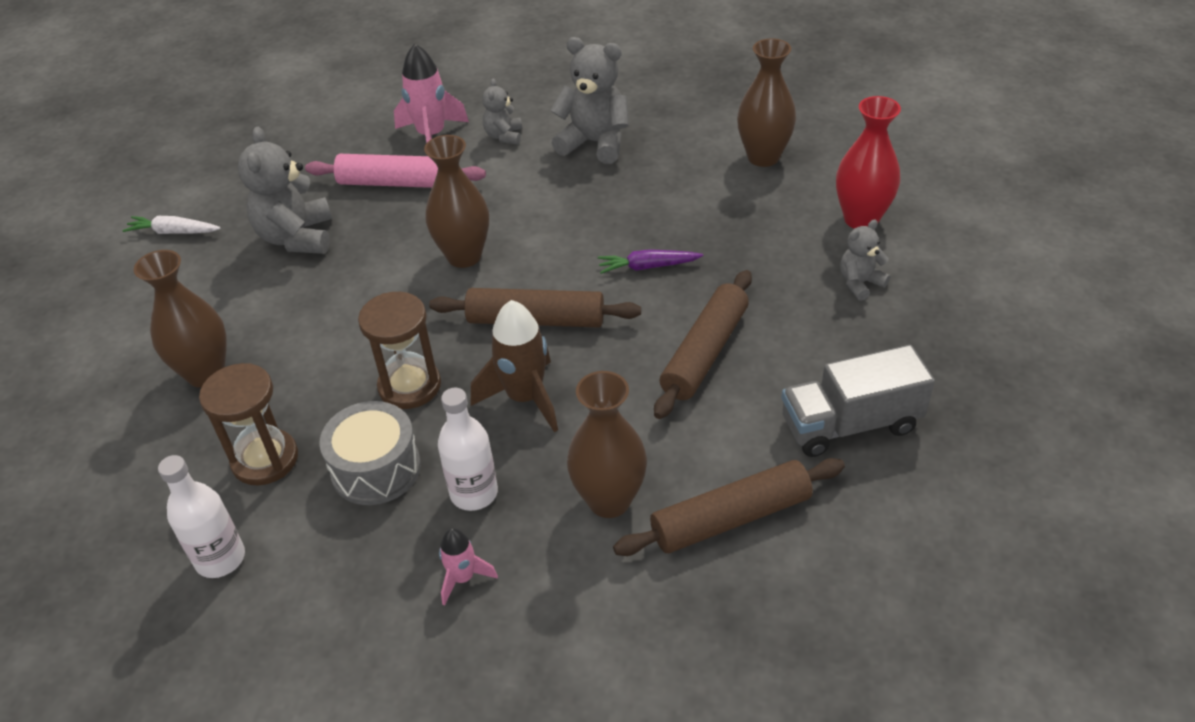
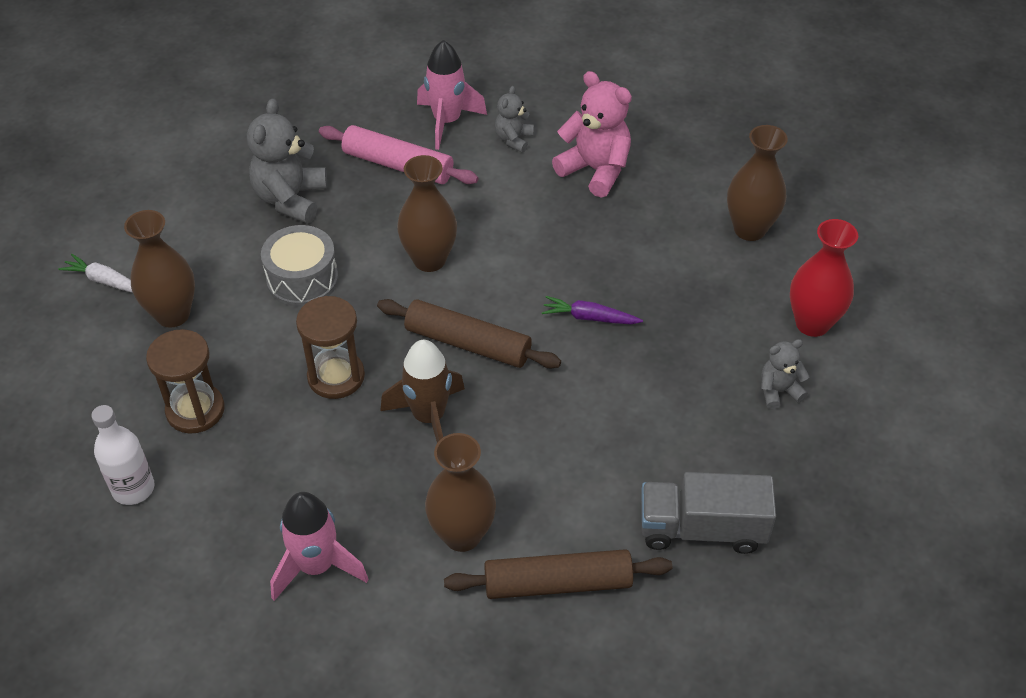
camera: 15 degrees right, 5 degrees up
(173, 232) = (188, 164): white carrot -> white carrot (105, 281)
(376, 468) = (281, 446): grey drum -> grey drum (302, 279)
(463, 578) = (316, 566): pink rocket -> pink rocket, size x1.83
(474, 493) = (353, 493): white bottle -> none
(595, 143) = (595, 170): grey teddy bear -> pink teddy bear
(705, 352) = (604, 420): brown rolling pin -> none

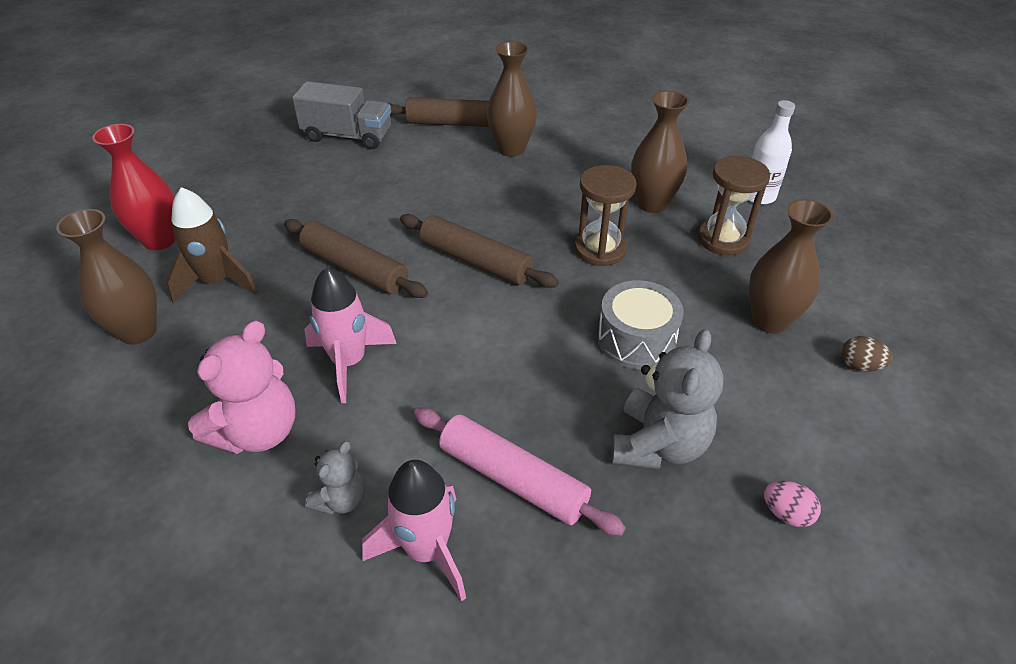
camera: 170 degrees left, 5 degrees down
(105, 281) = (859, 366): white carrot -> brown egg
(206, 168) = (786, 514): none -> pink egg
(316, 566) = (613, 145): pink rocket -> pink rocket (349, 362)
(429, 260) = (496, 343): brown vase -> brown vase (652, 204)
(429, 417) = (522, 213): brown rocket -> brown rocket (217, 282)
(589, 317) = (354, 268): purple carrot -> brown rolling pin
(595, 170) = (258, 432): pink teddy bear -> pink teddy bear turned 105 degrees counterclockwise
(778, 391) = (232, 198): grey teddy bear -> none

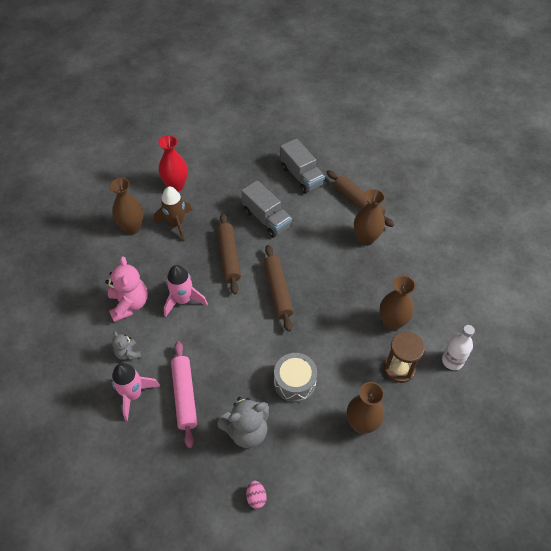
camera: 45 degrees right, 10 degrees up
(258, 432) = (129, 304): pink teddy bear -> pink teddy bear turned 90 degrees counterclockwise
(341, 499) = (128, 353): grey teddy bear -> grey teddy bear turned 75 degrees clockwise
(356, 199) = (266, 219): none -> grey truck
(600, 249) = (336, 327): brown hourglass -> none
(859, 366) = (370, 477): brown egg -> none

